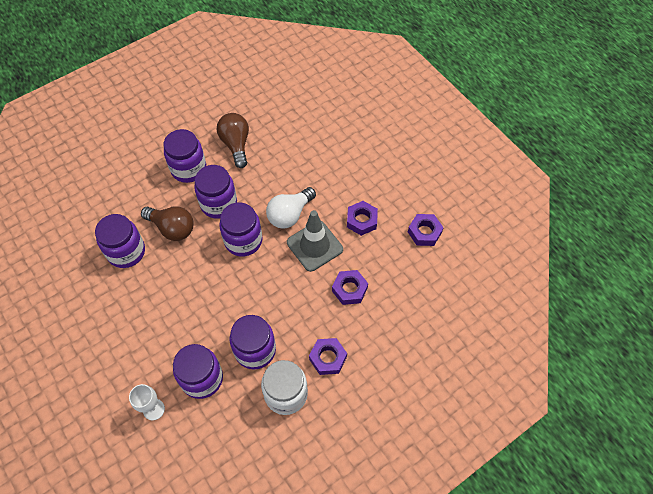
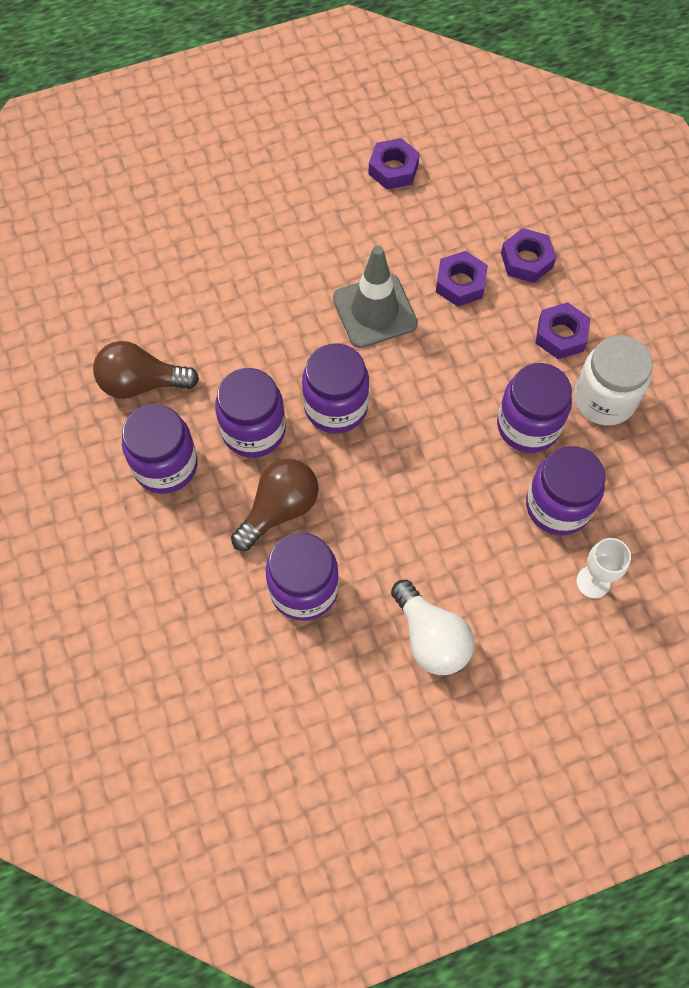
camera: 75 degrees left, 5 degrees up
(290, 214) = (308, 332): white light bulb -> white light bulb (431, 638)
(361, 220) = (349, 240): purple nut -> purple nut (526, 260)

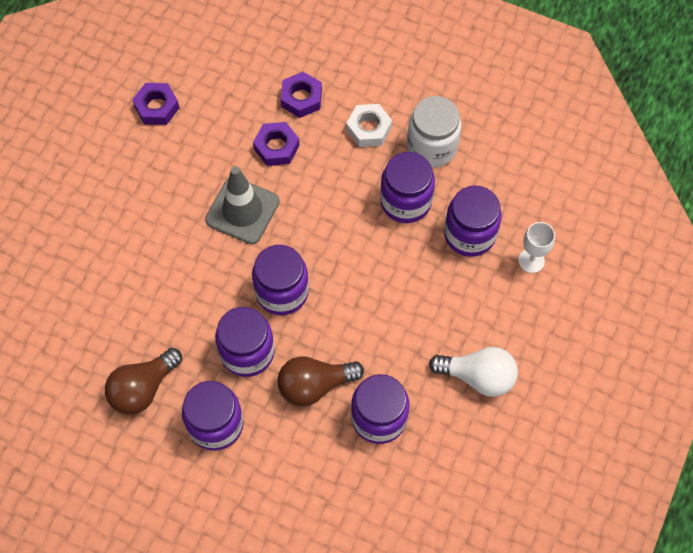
camera: 45 degrees left, 0 degrees up
(279, 509) = (314, 385): brown light bulb -> brown light bulb turned 105 degrees counterclockwise
(561, 335) = (368, 128): purple nut -> white nut

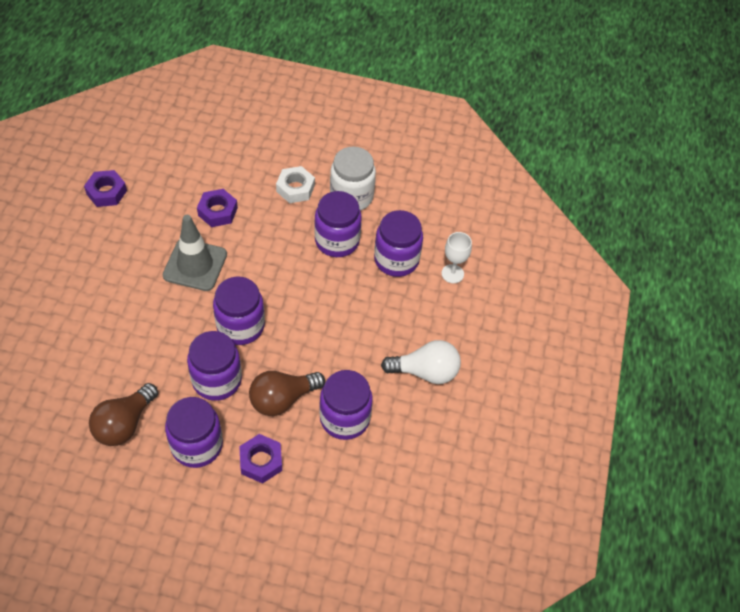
camera: 15 degrees left, 10 degrees down
(301, 98) = (233, 171): purple nut -> purple nut (261, 461)

